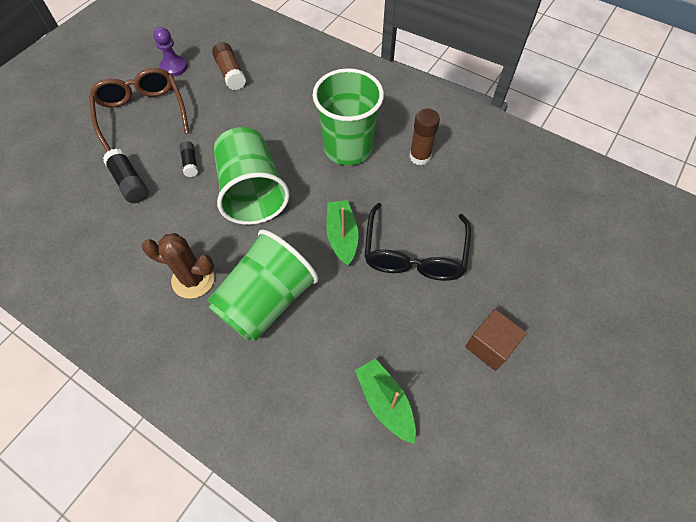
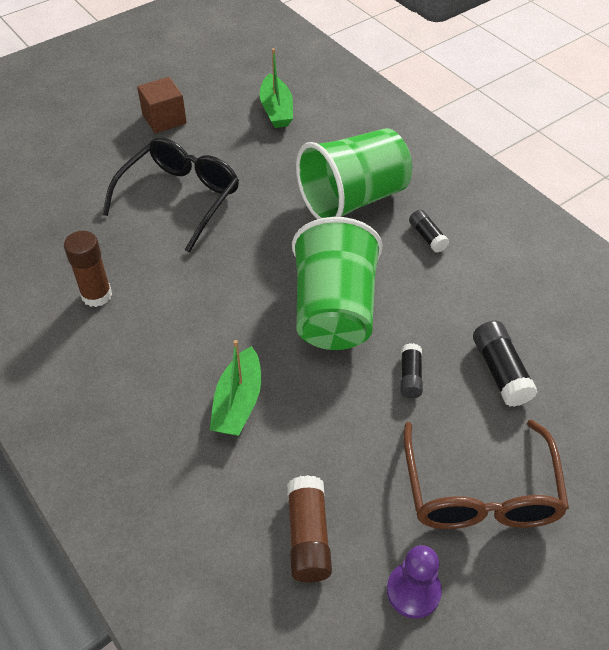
camera: 160 degrees left, 10 degrees down
(193, 279) = (427, 237): brown cactus -> black glue stick
(342, 236) = (247, 234): green boat -> green boat (238, 402)
(348, 148) = (182, 334): green cup -> none

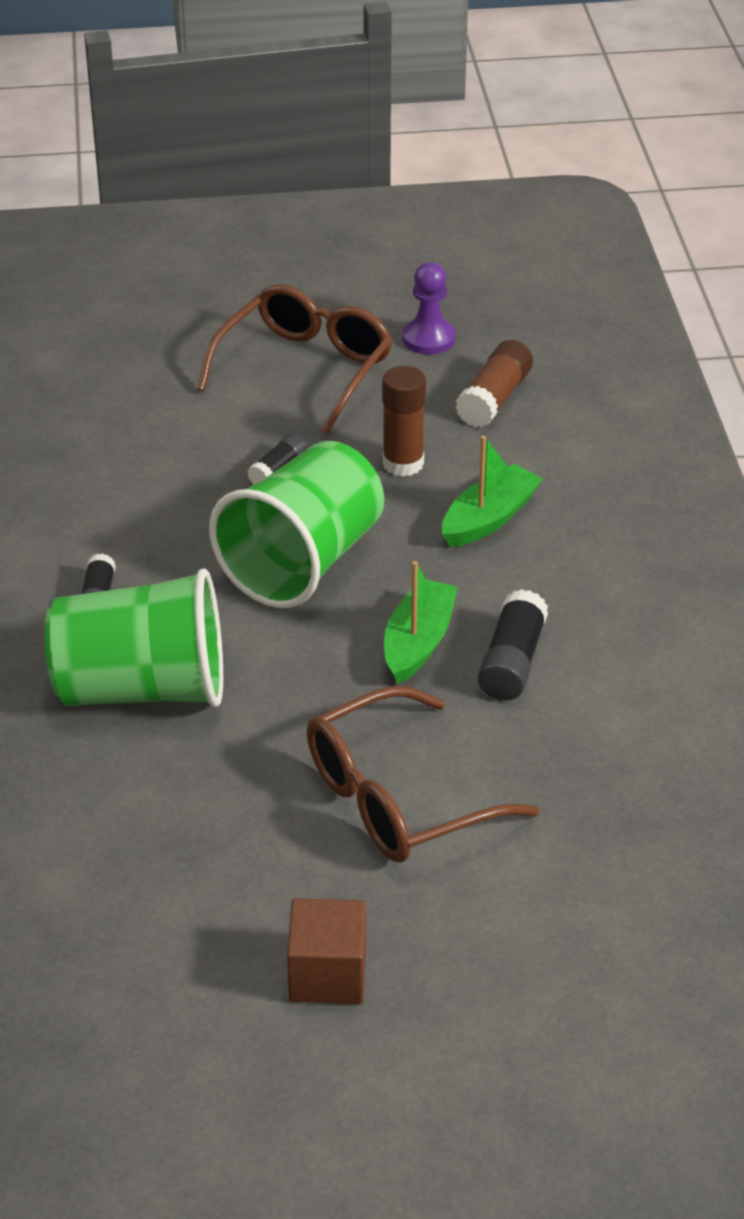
camera: 150 degrees left, 10 degrees down
(96, 295) = (601, 700): brown glue stick -> brown glue stick (403, 463)
(180, 198) = (397, 798): black glasses -> brown glasses
(276, 110) = (113, 903): green boat -> green boat (418, 642)
(500, 371) = (177, 439): black glue stick -> black glue stick (512, 662)

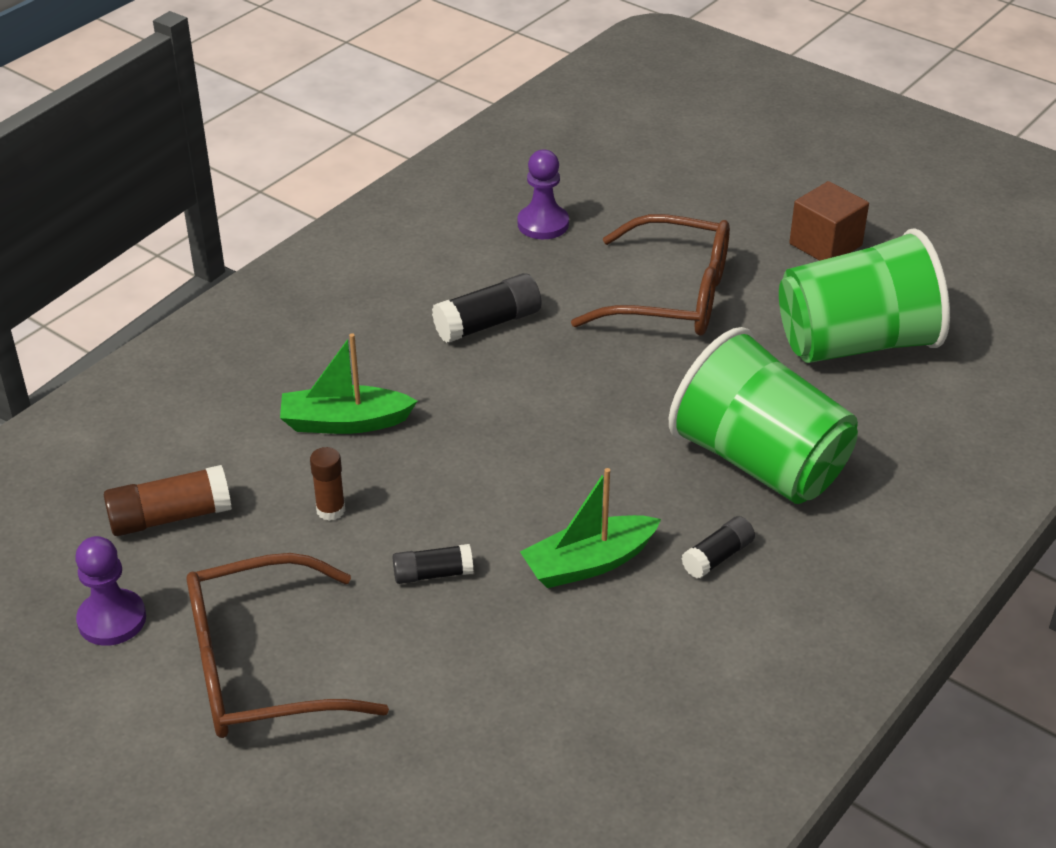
camera: 135 degrees left, 0 degrees up
(303, 562) = (524, 480): green cup -> green cup (856, 344)
(403, 463) = (330, 510): brown glue stick -> brown glue stick, size x0.63
(418, 642) = (528, 372): green boat -> green boat (589, 563)
(621, 796) = (543, 224): none -> purple pawn

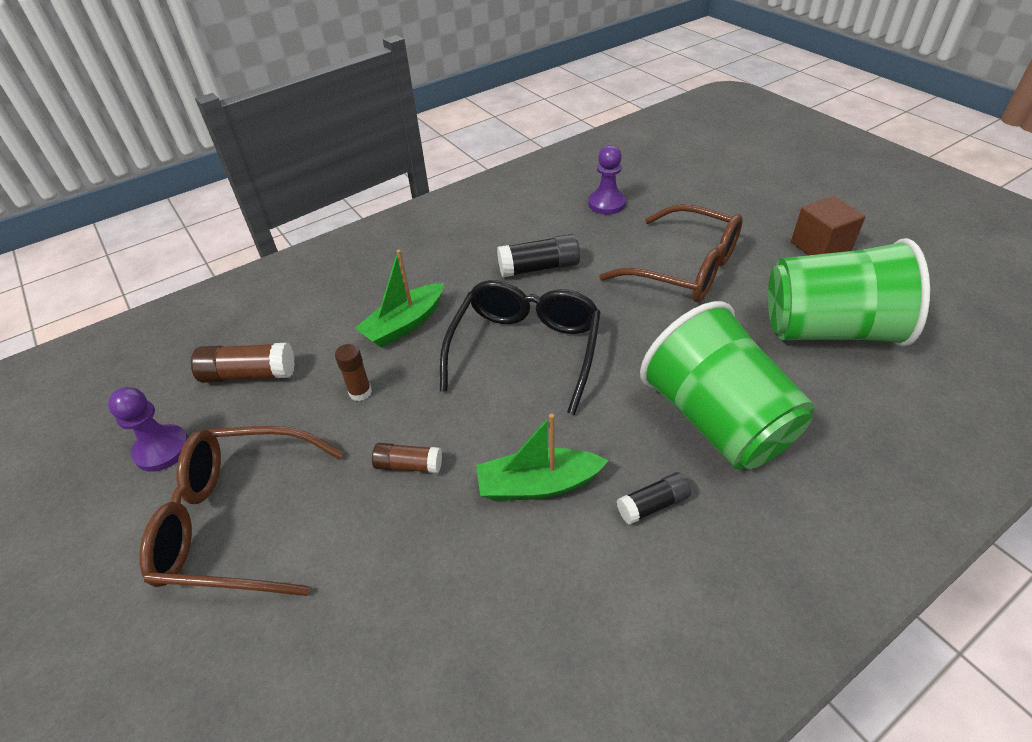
camera: 20 degrees right, 5 degrees up
(344, 422) = (404, 324): green boat -> green boat turned 60 degrees counterclockwise
(433, 574) = (409, 465): black glue stick -> brown glue stick
(513, 425) = (525, 349): none -> black glasses

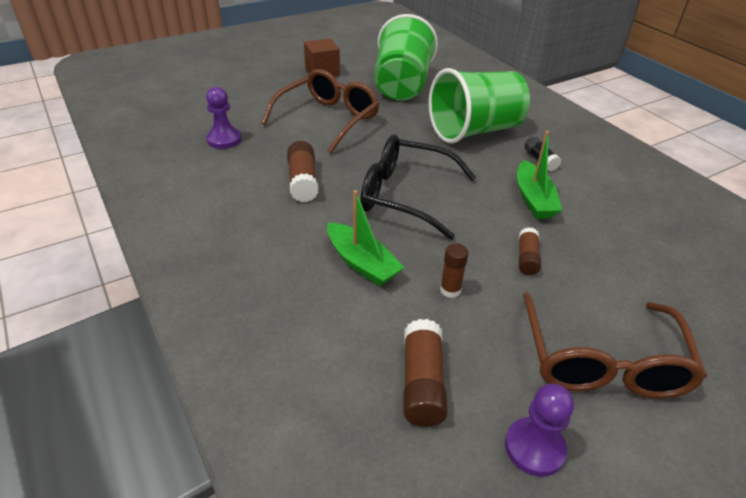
camera: 90 degrees left, 5 degrees down
(539, 268) = (303, 181): black glue stick -> brown glue stick

